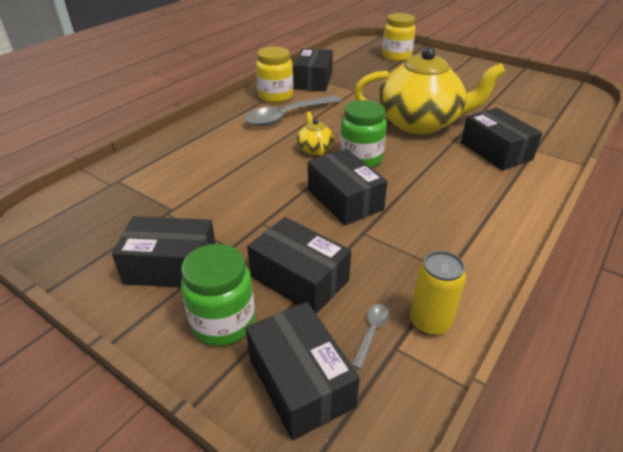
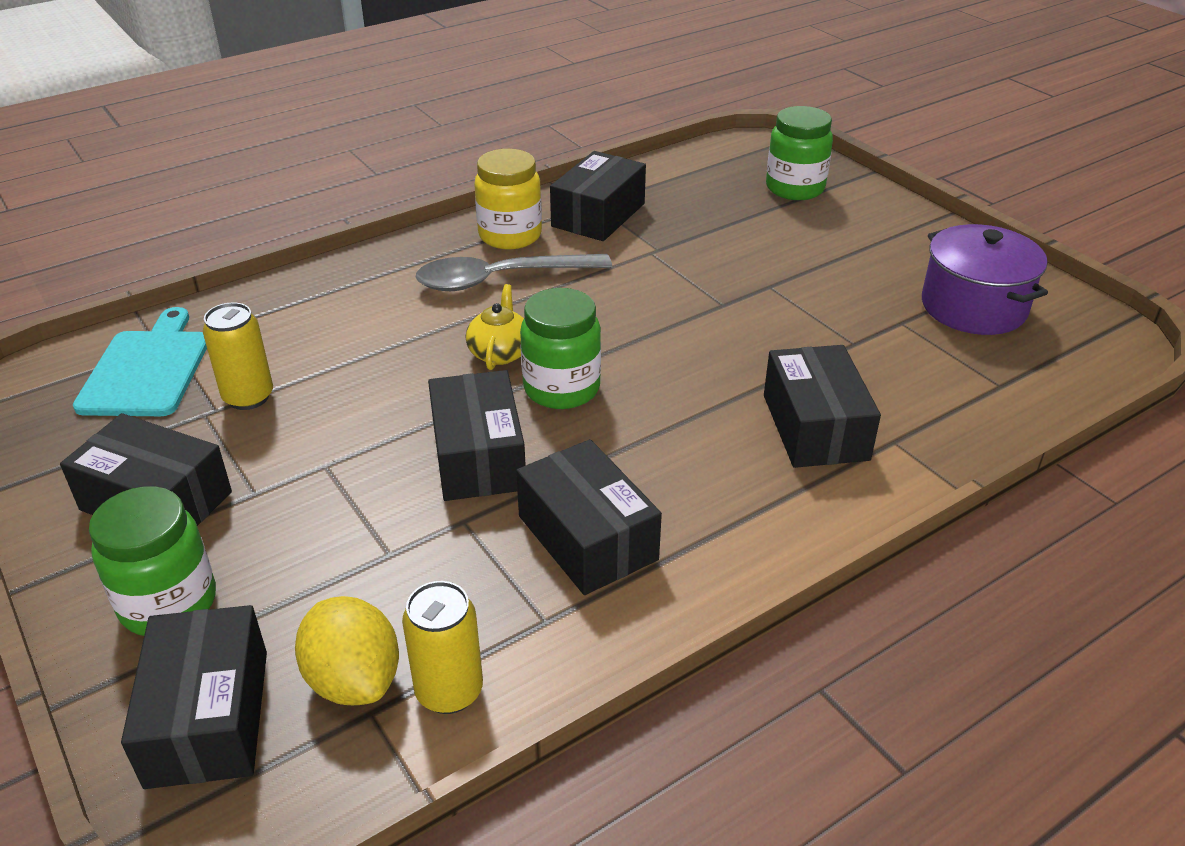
camera: 20 degrees right, 0 degrees up
(112, 197) = (147, 369): none -> turquoise cutting board
(188, 198) = (248, 397): none -> yellow can
(299, 278) = (315, 568): black box -> black box (587, 537)
(371, 332) = (354, 680): grey spoon -> yellow lemon
(396, 56) = (795, 188): yellow jar -> green jar
(420, 123) = (723, 340): yellow teapot -> none
(516, 90) = (973, 307): none -> purple pot

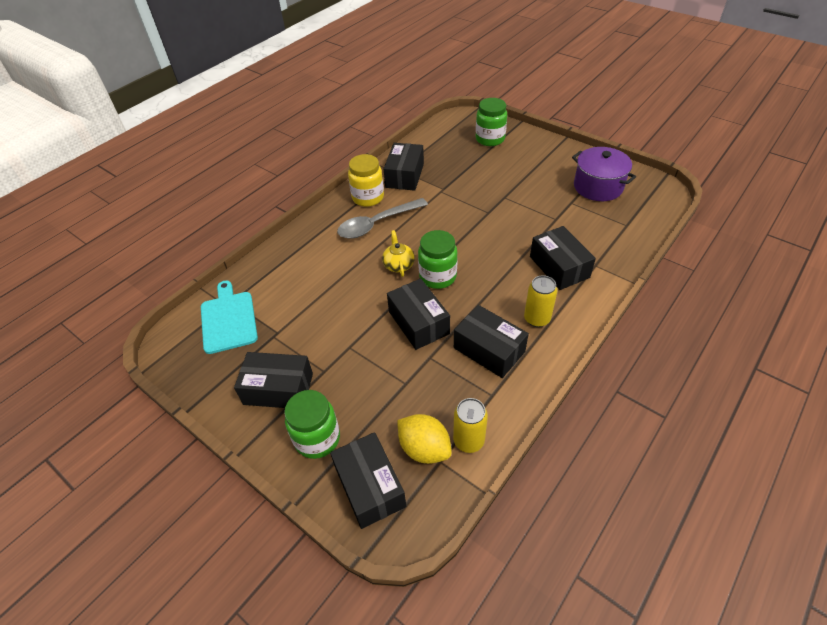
camera: 15 degrees left, 10 degrees up
(248, 397) = (290, 321): yellow can -> yellow can (537, 319)

